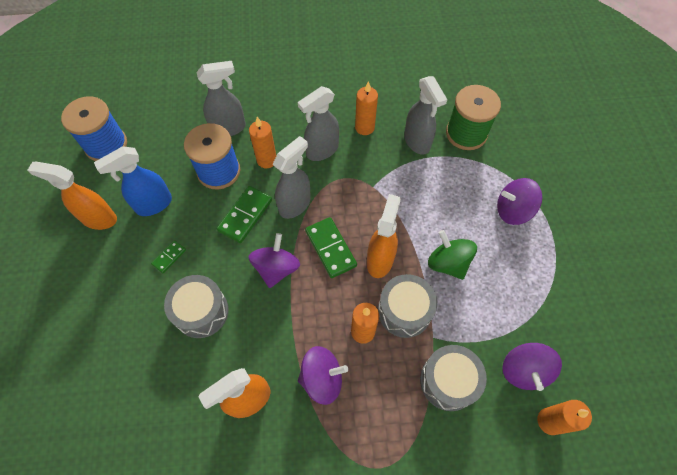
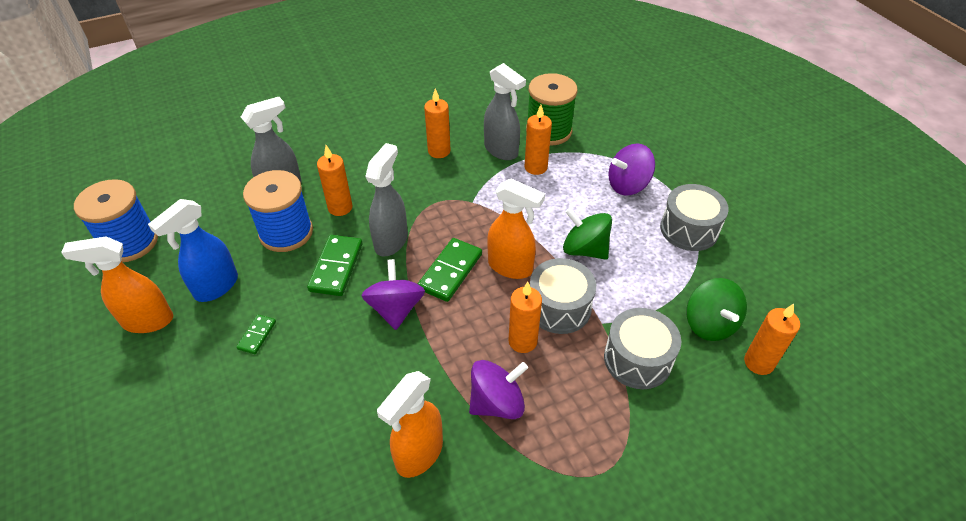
camera: 20 degrees left, 15 degrees down
(201, 311) = (321, 380): grey drum -> grey drum (689, 229)
(322, 150) = (400, 183): grey spray bottle -> none
(331, 248) = (450, 271): green domino -> green domino turned 75 degrees clockwise
(380, 260) = (510, 267): orange spray bottle -> orange spray bottle turned 120 degrees clockwise
(439, 168) = (535, 167): none -> orange candle
(524, 370) = (709, 324): purple spinning top -> green spinning top

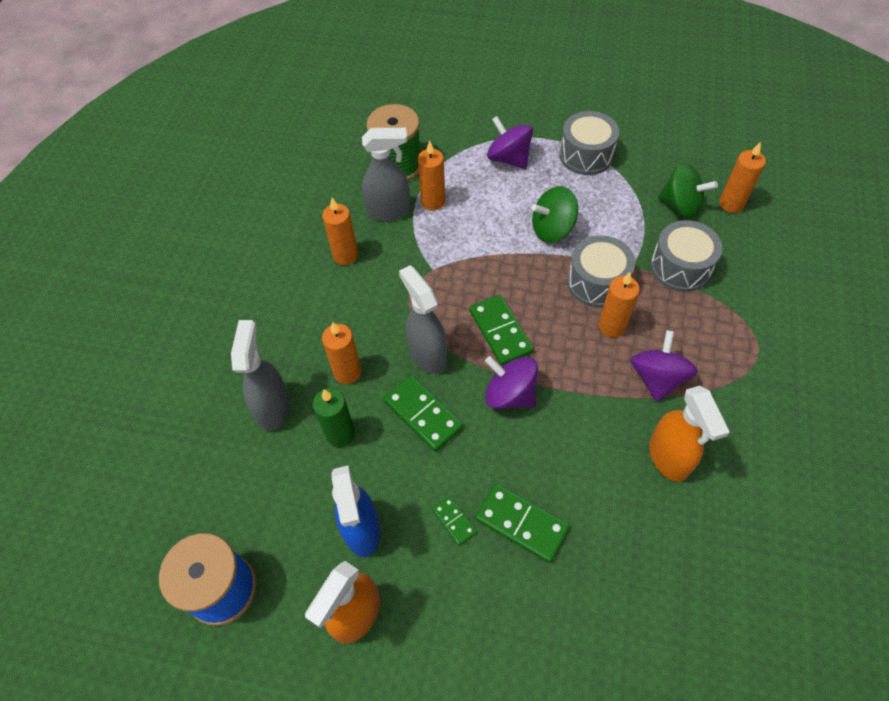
camera: 50 degrees left, 10 degrees up
(281, 379) = (521, 524): none -> green domino
(286, 232) = (340, 434): blue spool -> green candle
(510, 267) = (530, 288): orange spray bottle -> none
(628, 185) = (509, 158): purple spinning top -> purple spinning top turned 120 degrees clockwise

